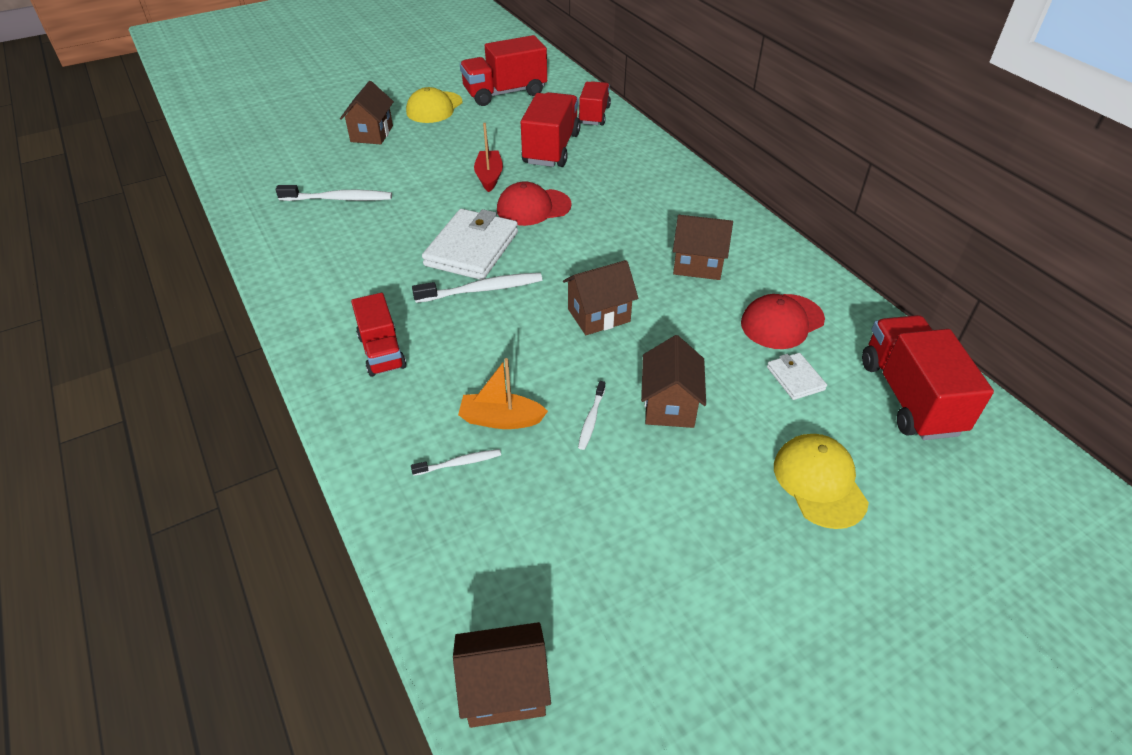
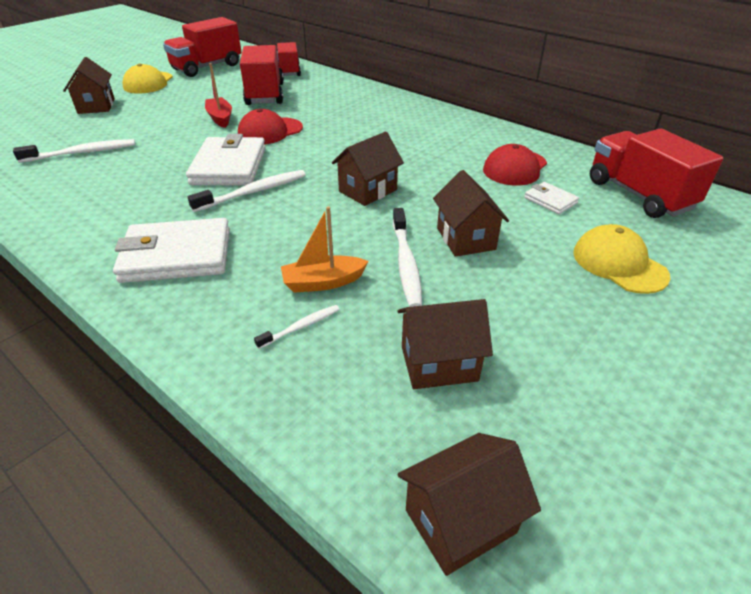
camera: 20 degrees left, 5 degrees down
(382, 352) = (177, 256): red truck -> white wallet
(591, 419) = (406, 263): white toothbrush -> white toothbrush, size x1.79
(698, 265) = (427, 145): brown house -> brown house (439, 363)

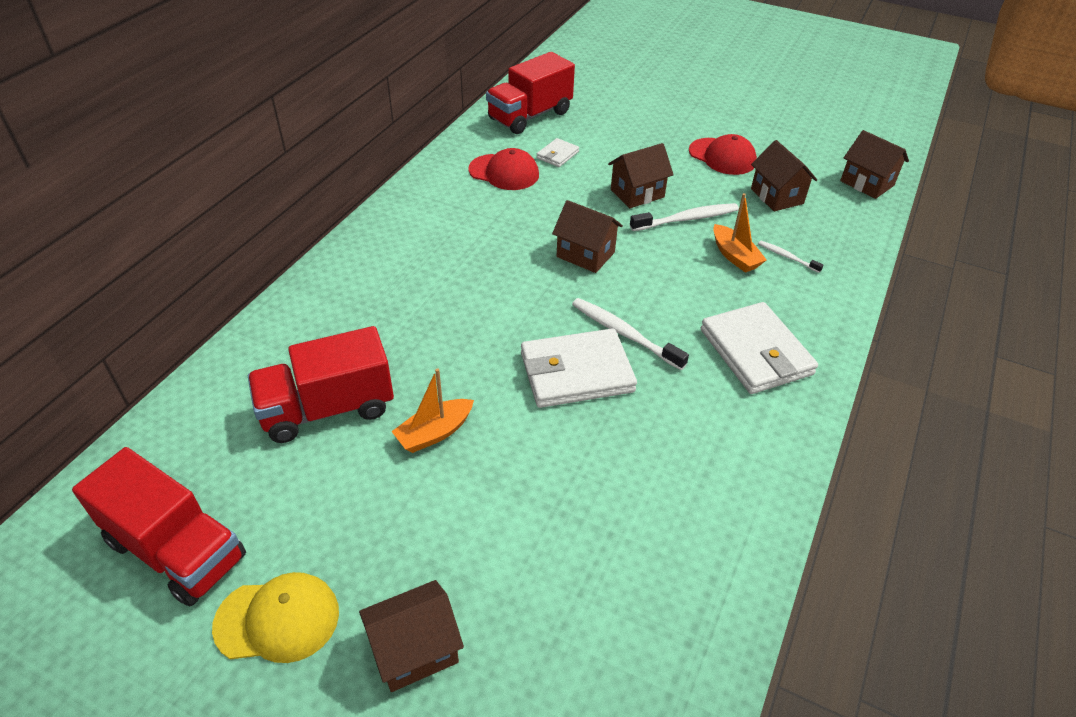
camera: 105 degrees left, 5 degrees up
(82, 153) = (600, 556): white toothbrush -> none
(220, 118) = (434, 433): red boat -> orange boat
(270, 131) = (468, 363): red cap -> red cap (722, 156)
(289, 71) = (208, 408): red truck -> none
(619, 264) = (632, 130): yellow cap -> none

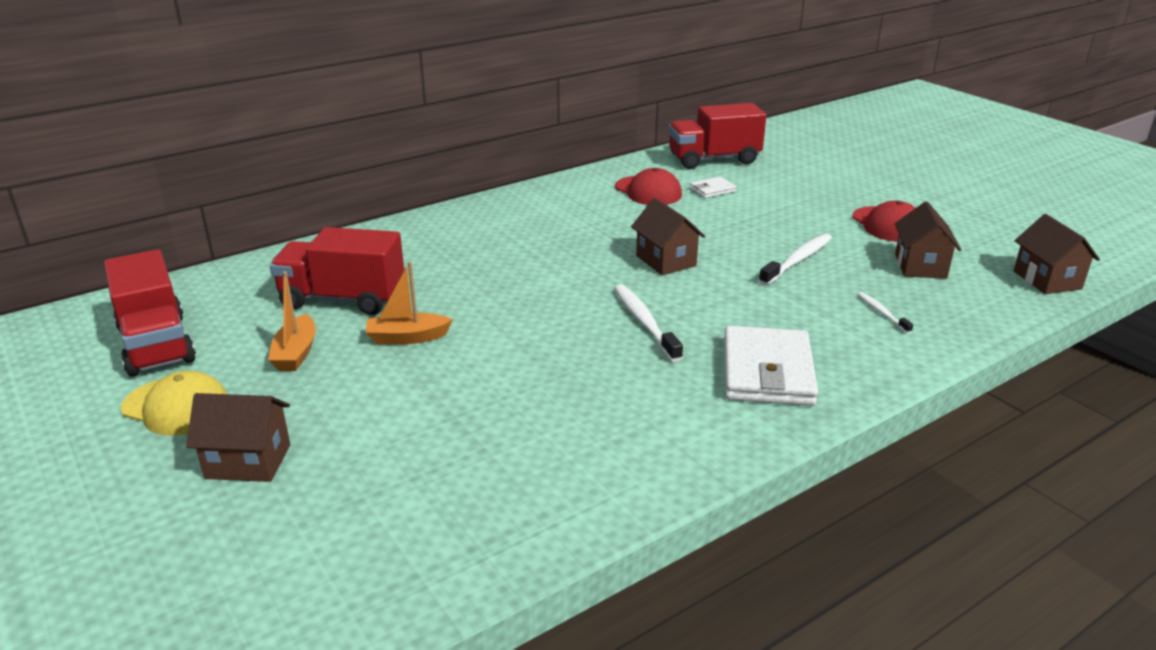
camera: 30 degrees right, 15 degrees down
(576, 372) = (570, 335): white wallet -> none
(637, 193) = (764, 232): brown house -> none
(686, 219) = (797, 260): white toothbrush -> white toothbrush turned 60 degrees counterclockwise
(734, 256) = (821, 298): orange boat -> orange boat (296, 353)

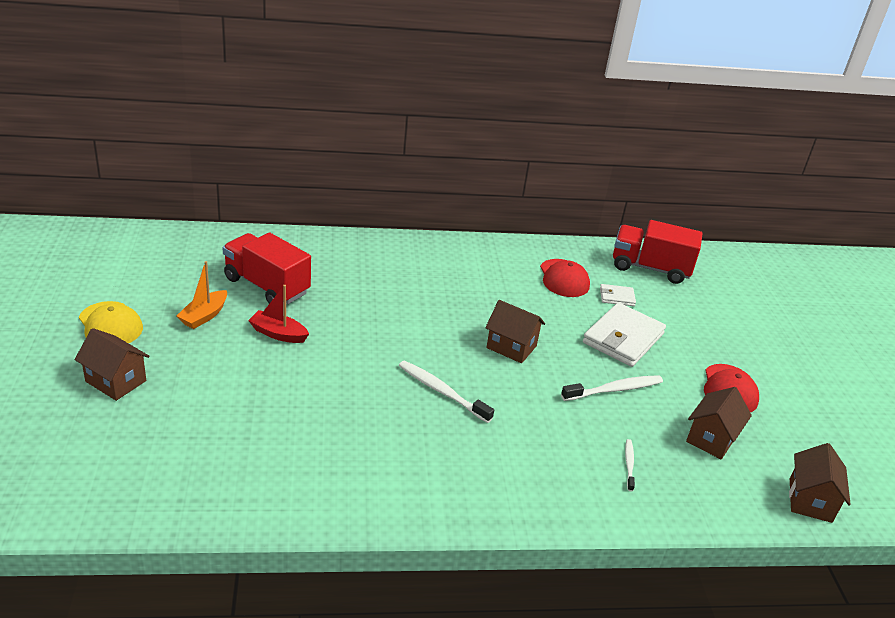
camera: 25 degrees right, 5 degrees up
(157, 345) = (135, 274): red truck -> none
(407, 337) = (278, 334): orange boat -> red boat
(644, 322) = (442, 392): white toothbrush -> white toothbrush turned 60 degrees counterclockwise
(666, 261) = (511, 347): brown house -> brown house turned 60 degrees counterclockwise
(767, 372) = (486, 471): white wallet -> white wallet (623, 338)

